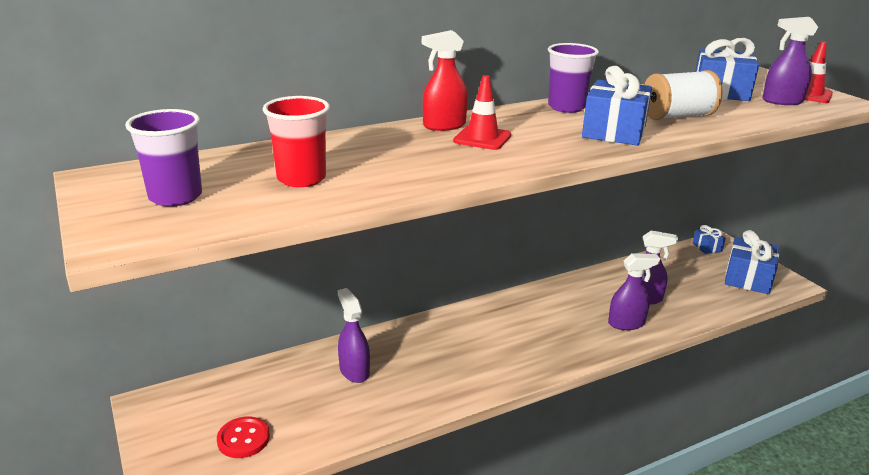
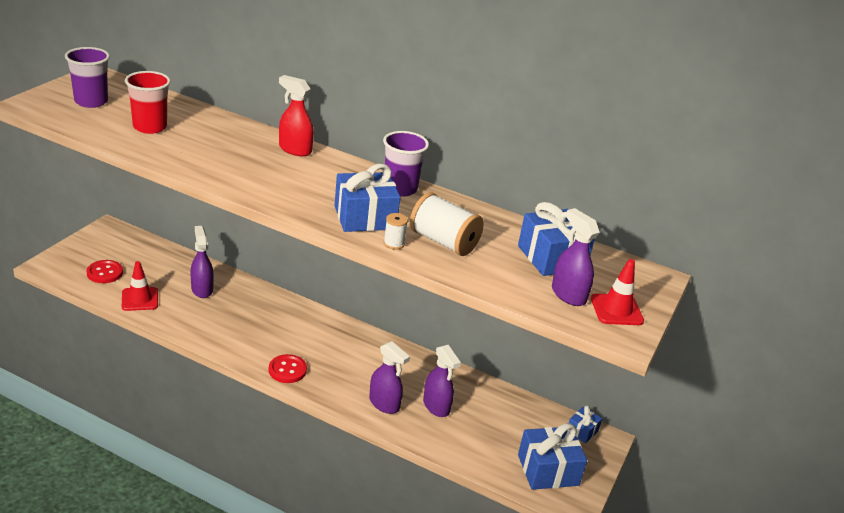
camera: 50 degrees right, 5 degrees up
(354, 371) = (202, 289): purple spray bottle -> purple spray bottle turned 45 degrees counterclockwise
(482, 138) = (286, 168): red traffic cone -> red traffic cone (140, 299)
(541, 361) = (287, 370): none -> red button
(671, 133) = (394, 243): none -> white spool

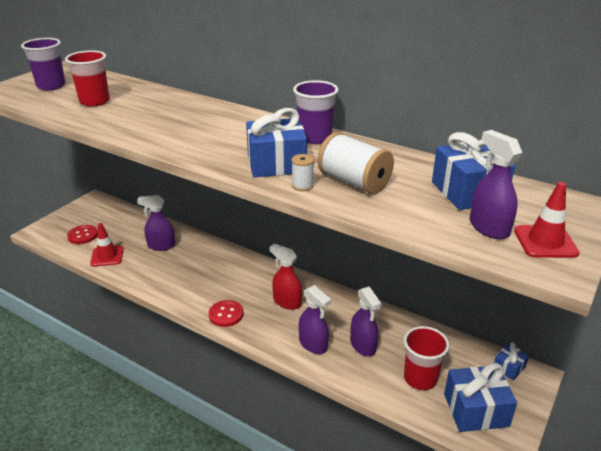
camera: 10 degrees right, 0 degrees up
(202, 289) = (161, 246): purple spray bottle -> purple spray bottle turned 75 degrees counterclockwise
(295, 149) = (220, 111): red spray bottle -> red spray bottle (287, 302)
(494, 440) = (420, 378): none -> red cup

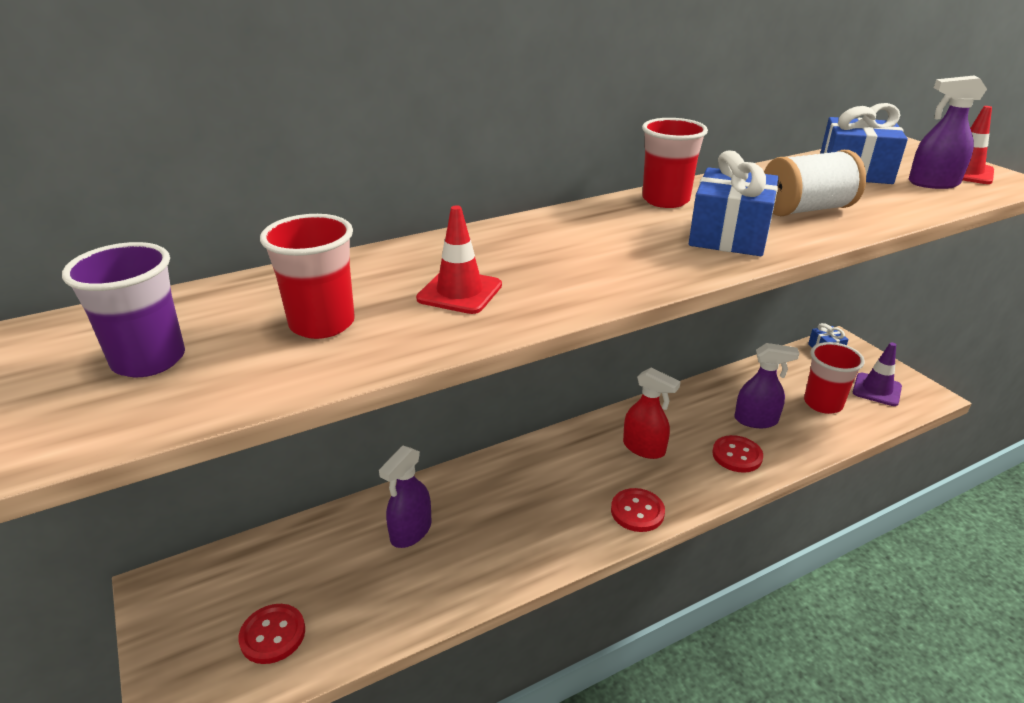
camera: 60 degrees left, 0 degrees up
(107, 256) = (379, 612): red traffic cone -> red traffic cone (459, 292)
(287, 302) = (644, 448): red spray bottle -> red spray bottle turned 120 degrees counterclockwise
(302, 186) = (802, 235): white spool -> none
(313, 344) = (737, 455): purple spray bottle -> red button
(315, 138) = (665, 200): purple cup -> red cup
(476, 410) = (876, 390): blue gift -> purple traffic cone

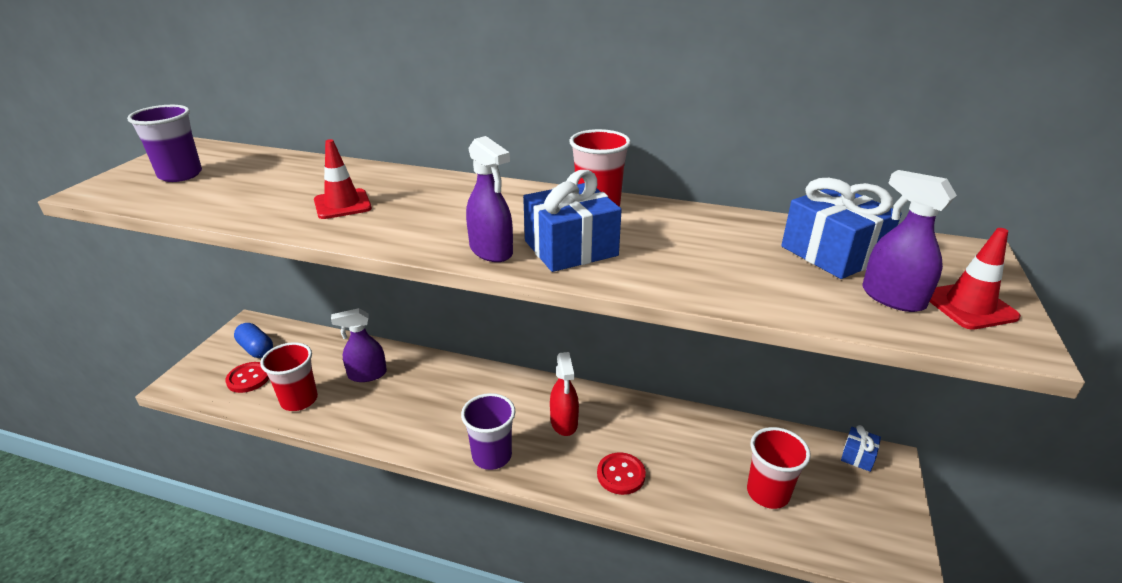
camera: 45 degrees right, 0 degrees up
(223, 602) = (256, 349): none -> blue capsule
(322, 324) = (259, 190): red cup -> red cup (299, 400)
(637, 511) = (492, 456): red button -> purple cup
(756, 420) = (682, 463): purple spray bottle -> purple spray bottle (491, 251)
(806, 209) = (687, 260): white spool -> none
(876, 390) = (848, 520): purple traffic cone -> none

